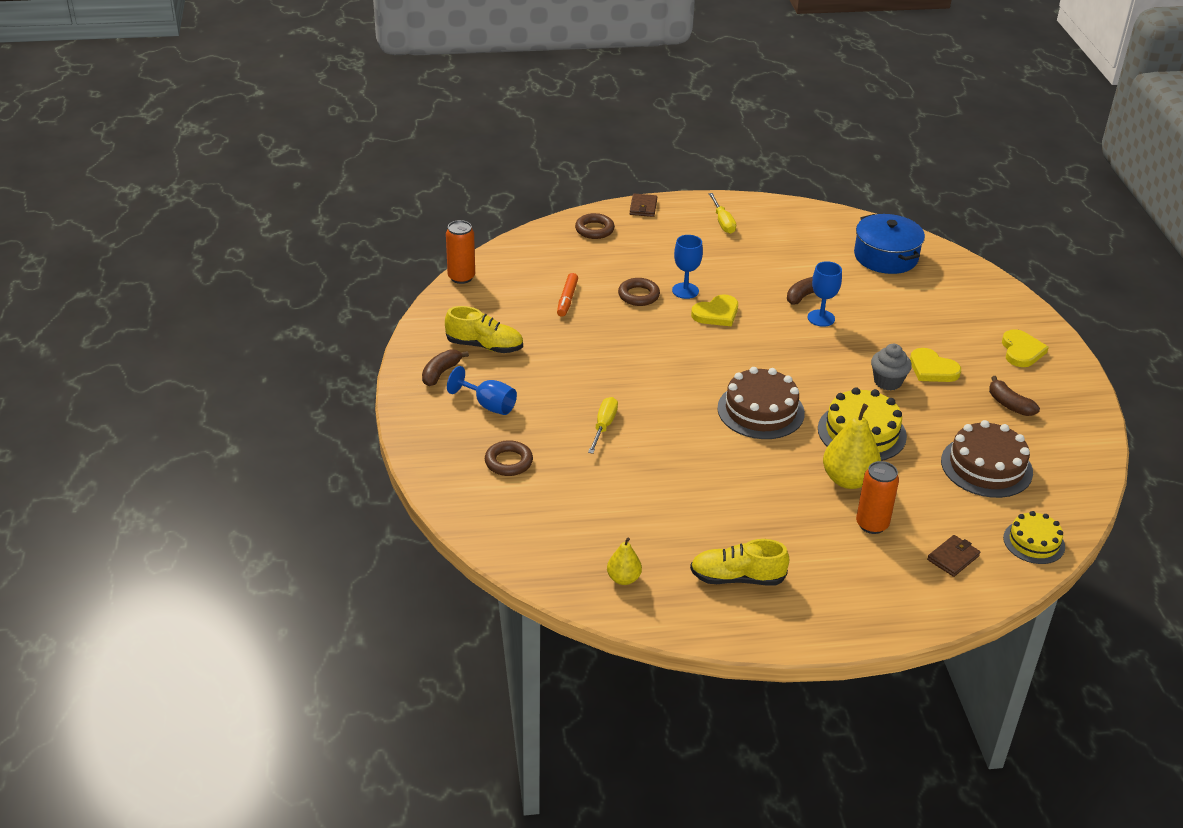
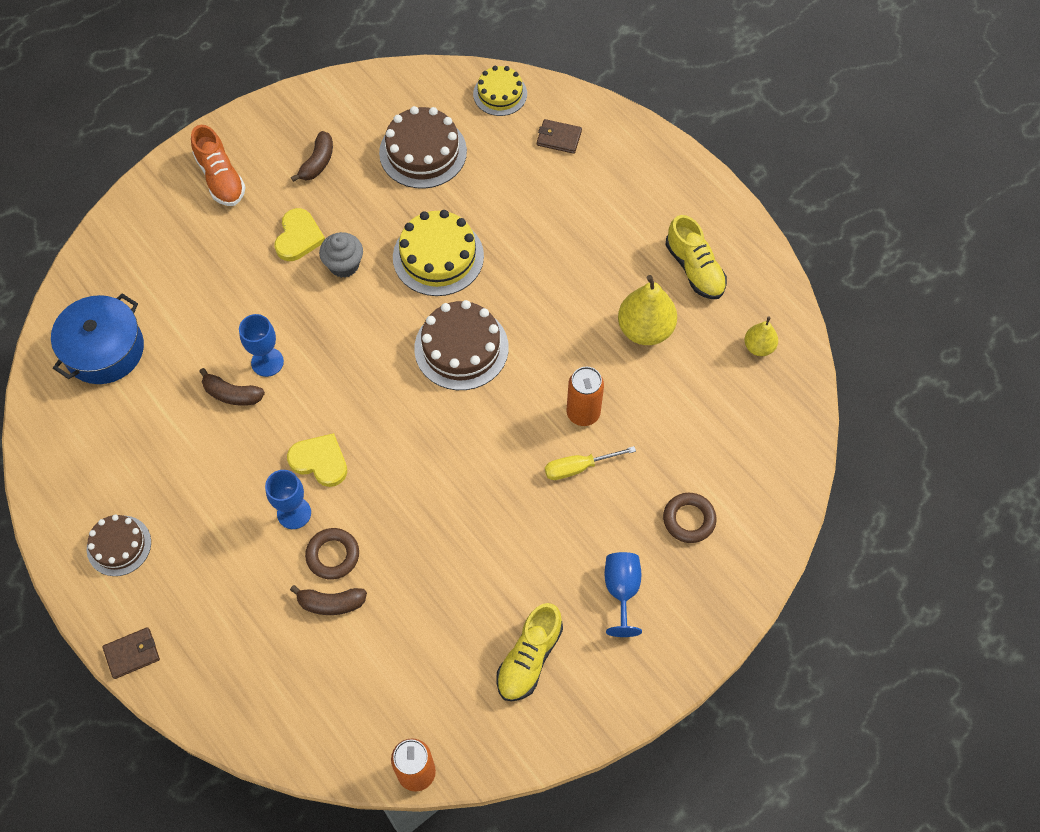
camera: 120 degrees left, 25 degrees up
(441, 373) = (604, 672): brown banana -> brown banana (331, 603)
(484, 346) = (529, 658): yellow shoe -> yellow shoe turned 135 degrees counterclockwise
(567, 299) = (387, 626): orange marker -> none
(594, 230) = (219, 681): brown ring -> none
(723, 222) = (119, 545): yellow screwdriver -> brown cake
(848, 480) = (513, 241): yellow pear -> yellow pear (645, 329)
(872, 524) = (559, 204): orange can -> orange can (583, 413)
(1021, 351) = (221, 178): yellow heart -> orange shoe

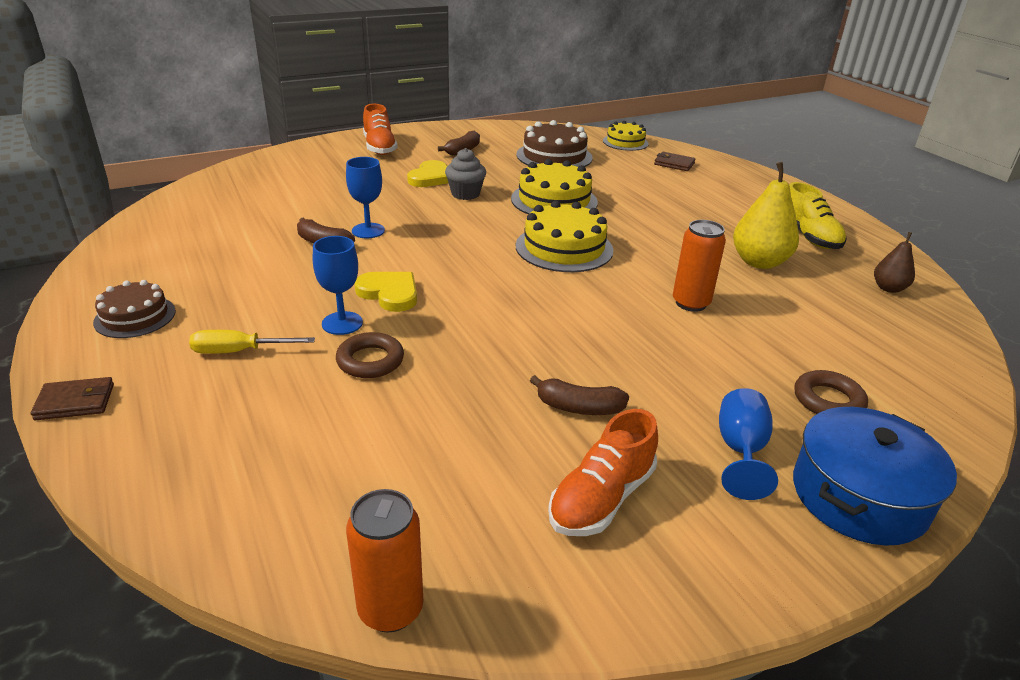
camera: 10 degrees right, 30 degrees down
(104, 350) = (221, 205): blue pot -> blue pot (859, 496)
(331, 603) = (348, 399): brown banana -> brown banana (579, 408)
(461, 348) = (564, 248): brown cake -> yellow cake
(529, 658) = (601, 498): yellow shoe -> orange shoe
(578, 467) = (683, 339): yellow screwdriver -> yellow screwdriver (239, 351)
(759, 347) = (888, 288): yellow pear -> brown pear

